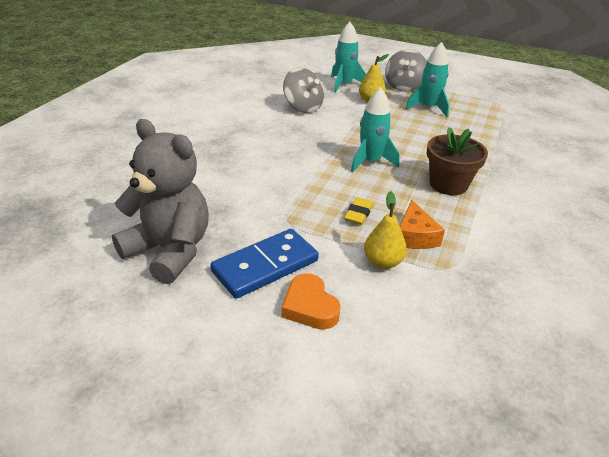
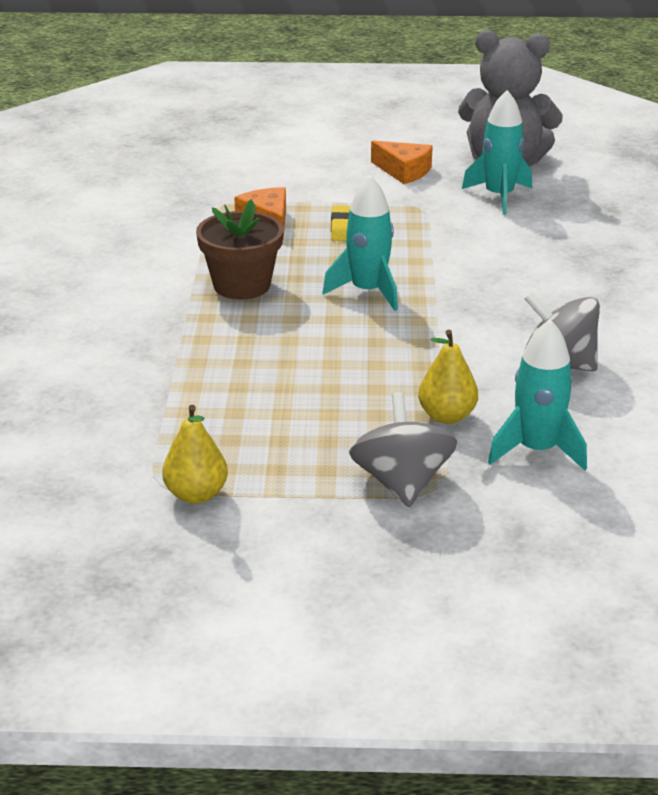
camera: 160 degrees right, 5 degrees down
(265, 266) = (404, 171): blue domino -> orange cheese
(310, 306) = (340, 157): orange heart -> none
(382, 262) = (292, 195): yellow pear -> yellow pear (196, 494)
(428, 108) = (320, 427): turquoise rocket -> turquoise rocket (499, 196)

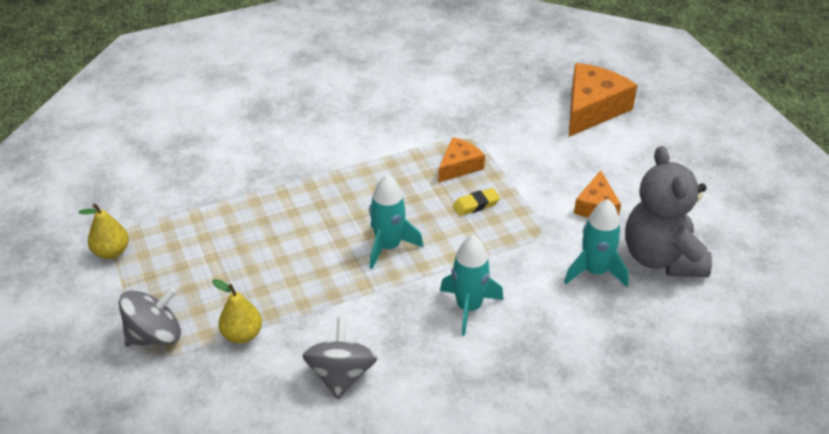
camera: 65 degrees right, 10 degrees up
(242, 285) = (360, 186): brown flower pot -> none
(246, 133) = (592, 109): none -> orange cheese
(536, 450) = (219, 392): turquoise rocket -> turquoise rocket (469, 307)

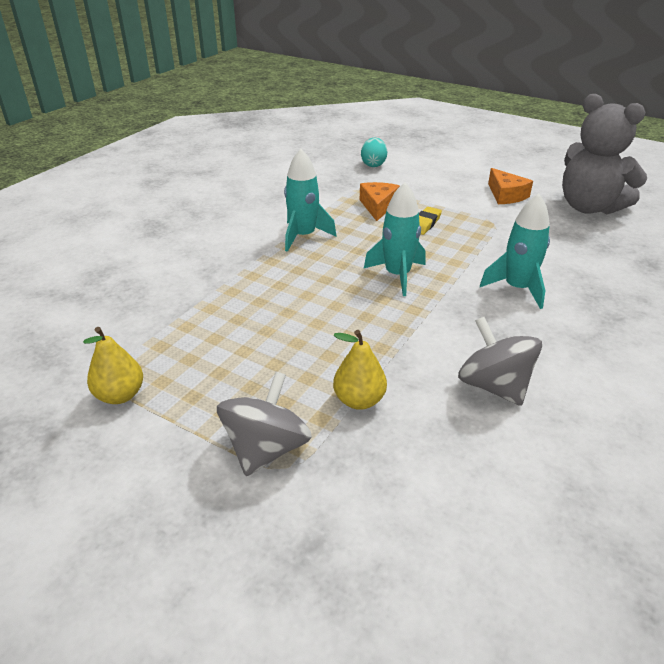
camera: 35 degrees left, 5 degrees down
(515, 113) = (373, 164): none -> turquoise egg
(592, 109) = (422, 147): orange cheese -> none
(594, 271) = (563, 230): turquoise rocket -> turquoise rocket (303, 236)

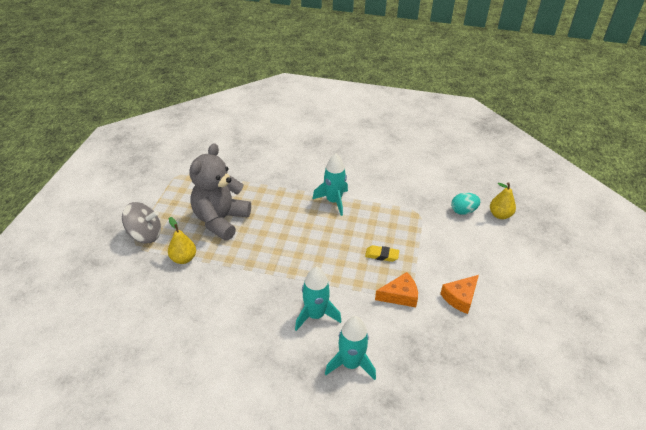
camera: 70 degrees right, 5 degrees up
(120, 395) = (170, 181): yellow pear -> yellow pear (500, 215)
(378, 206) = (394, 227): orange cheese -> orange cheese (400, 296)
(397, 275) = (306, 253): turquoise rocket -> turquoise rocket (351, 364)
(494, 386) = (208, 312): grey spinning top -> none
(589, 207) = (473, 357): grey teddy bear -> grey teddy bear (220, 220)

